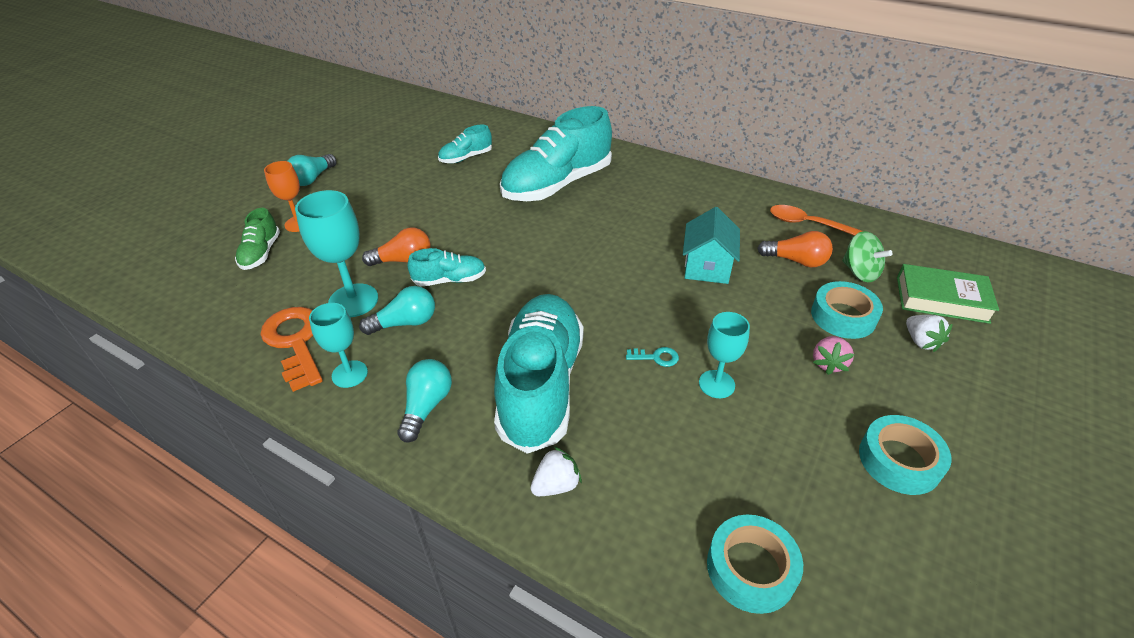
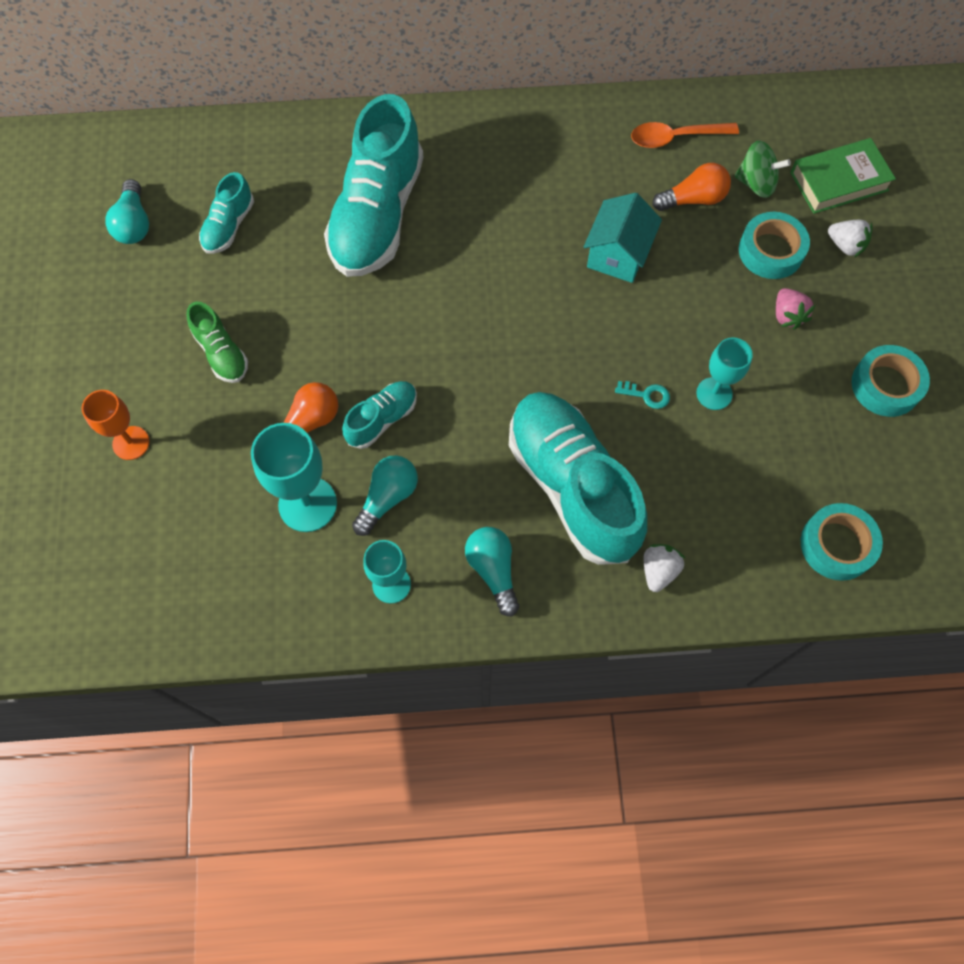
camera: 35 degrees left, 25 degrees up
(261, 253) = (135, 508): green shoe -> green shoe (221, 353)
(295, 342) = (301, 586): orange key -> none
(312, 179) = (67, 366): turquoise light bulb -> turquoise light bulb (134, 224)
(656, 357) = (647, 395): turquoise key -> turquoise key turned 45 degrees clockwise
(707, 267) = (618, 254): turquoise house -> turquoise house turned 45 degrees clockwise

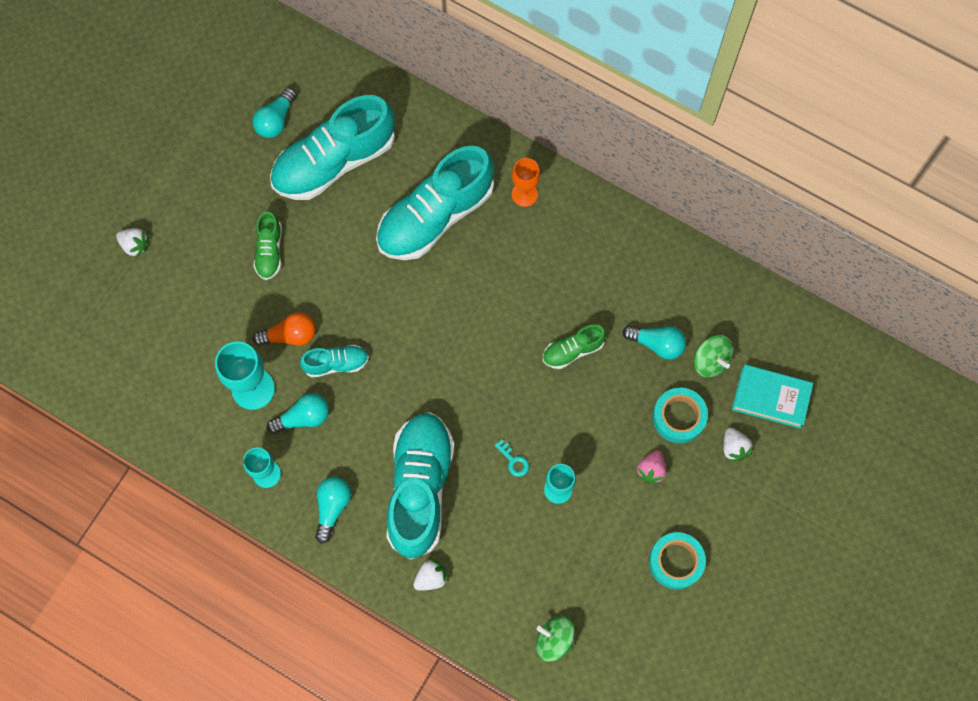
camera: 35 degrees right, 5 degrees up
(56, 440) = (135, 245): none -> white strawberry
(131, 443) = (176, 276): orange goblet -> orange goblet (524, 194)
(229, 226) = (334, 161): turquoise shoe -> turquoise shoe, size x2.14
(618, 254) = (572, 350): turquoise house -> green shoe
(676, 137) = (683, 289): orange spoon -> none
(693, 199) = (657, 344): orange light bulb -> turquoise light bulb
(837, 545) = (554, 640): turquoise tape -> green spinning top
(838, 181) = (771, 398): green book -> turquoise book

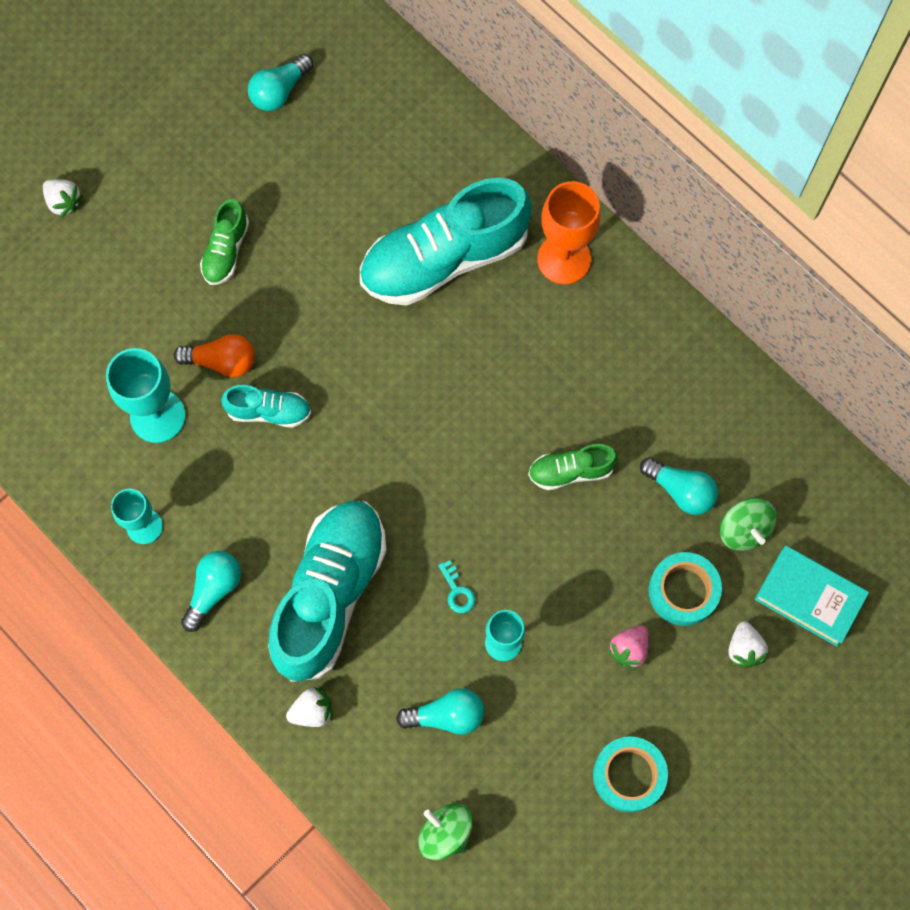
camera: 15 degrees right, 0 degrees up
(303, 417) = (209, 468): turquoise light bulb -> turquoise light bulb (446, 715)
(334, 161) = (337, 159): turquoise shoe -> none
(524, 194) = (564, 259): orange goblet -> orange goblet, size x1.56

